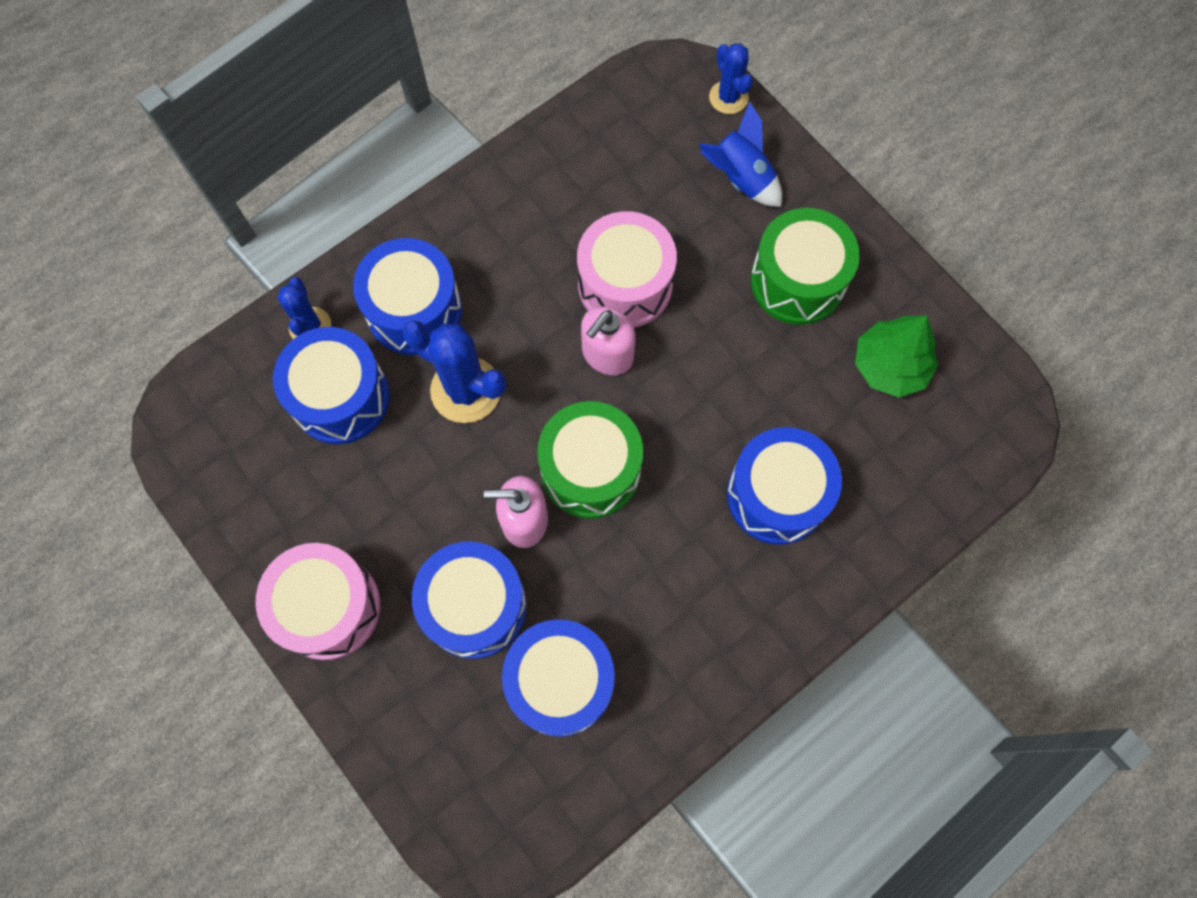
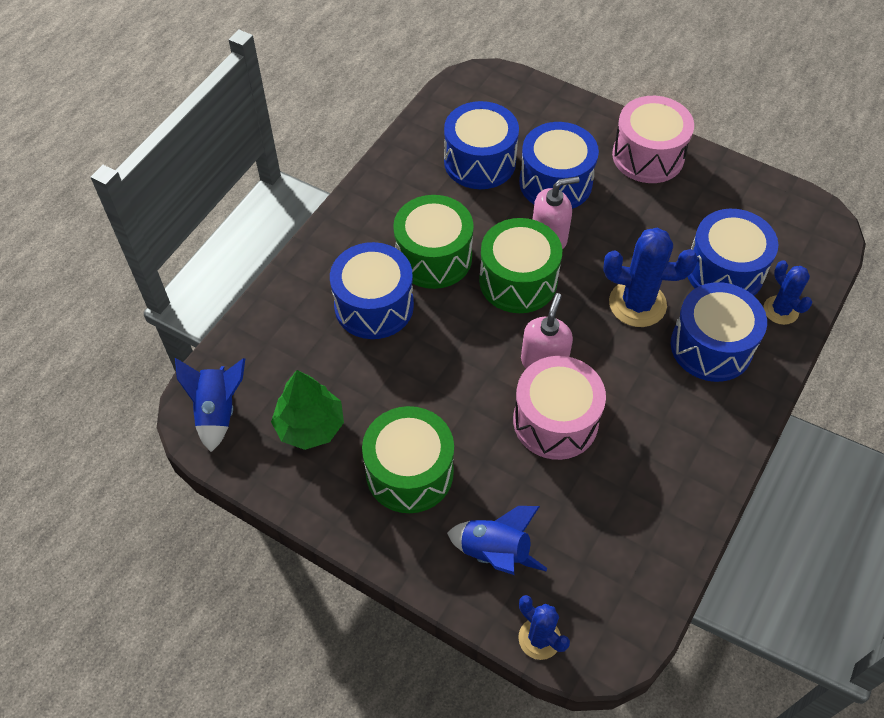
camera: 160 degrees right, 15 degrees down
(681, 541) = (433, 257): none -> green drum
(990, 417) = (217, 411): none -> blue rocket

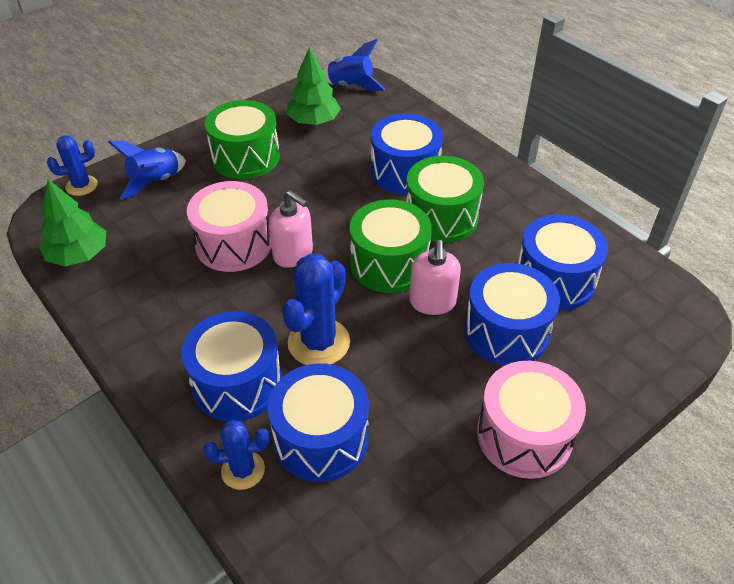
camera: 110 degrees right, 10 degrees down
(646, 568) = (78, 255): none -> green tree

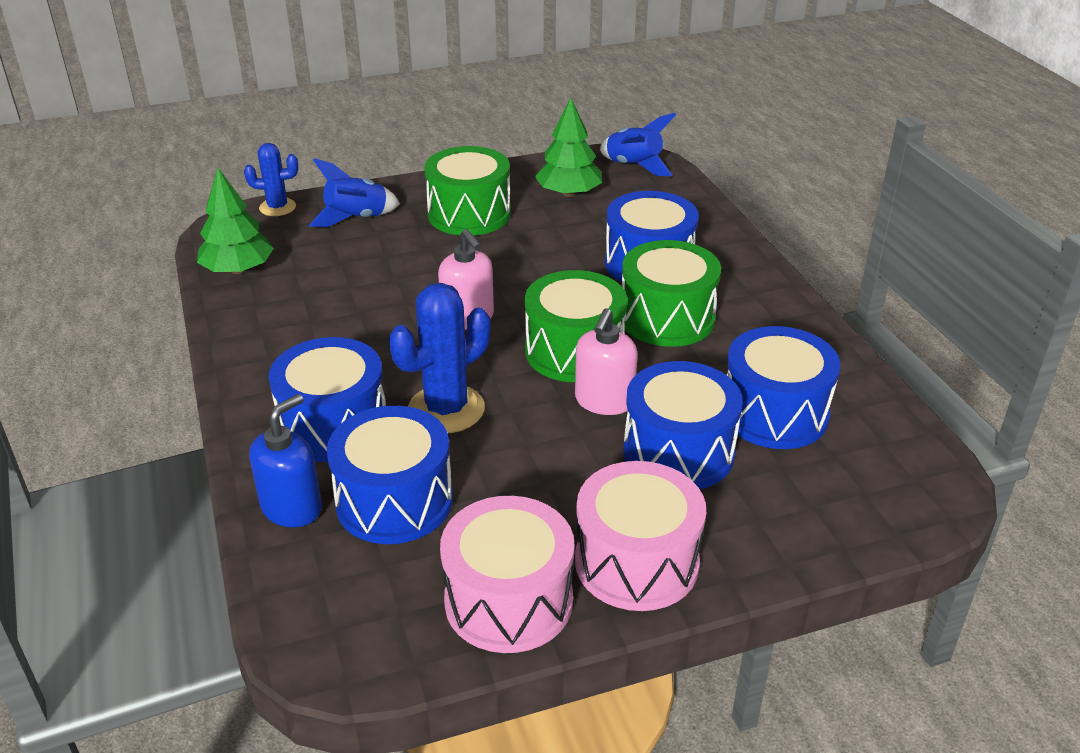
camera: 20 degrees right, 10 degrees down
(234, 244) = (407, 294): pink drum -> pink drum (508, 601)
(243, 470) = (292, 508): blue cactus -> blue soap dispenser

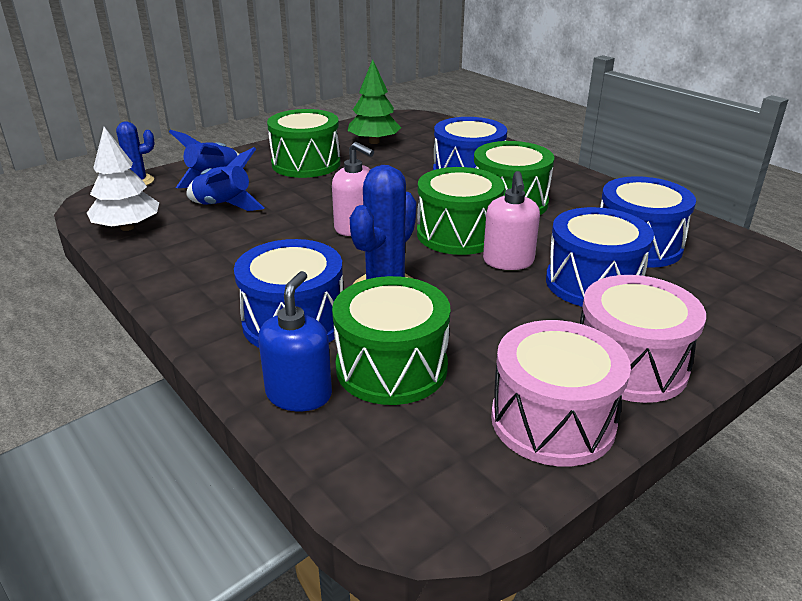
camera: 20 degrees left, 5 degrees down
(238, 270) = (127, 227): green tree -> white tree
(394, 501) = (391, 367): blue drum -> green drum
(634, 166) = (409, 121): blue rocket -> blue rocket (224, 206)

